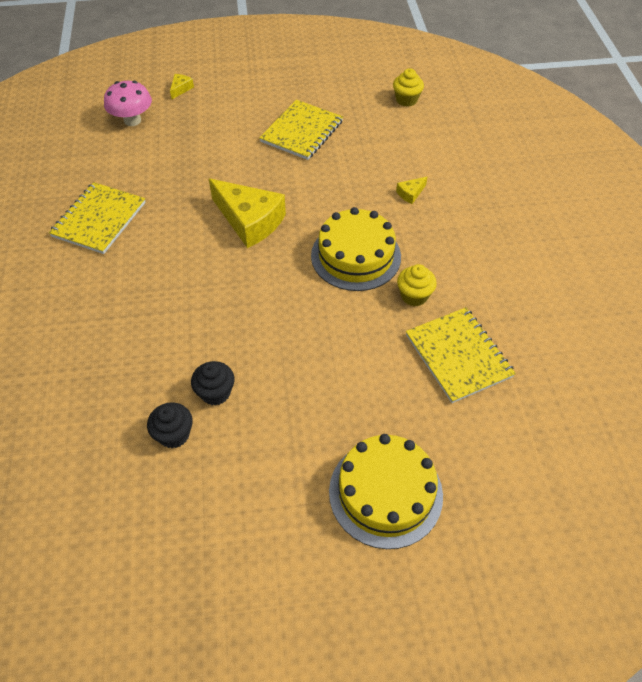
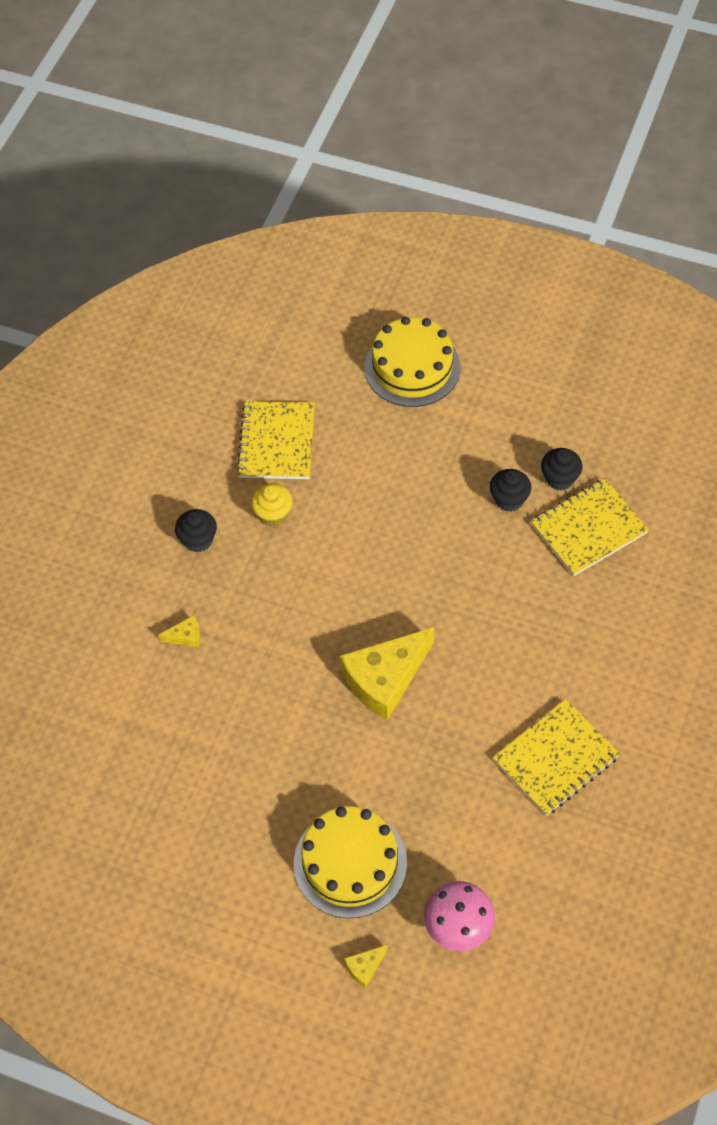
camera: 150 degrees left, 5 degrees up
(249, 221) = (385, 679): yellow cheese -> yellow cheese turned 105 degrees counterclockwise
(302, 131) = (247, 795): yellow notebook -> yellow notebook (588, 529)
(356, 256) = (299, 583): yellow cake -> yellow cake (350, 863)
(406, 100) = (76, 791): yellow cupcake -> none
(456, 254) = (198, 540): none -> black cupcake

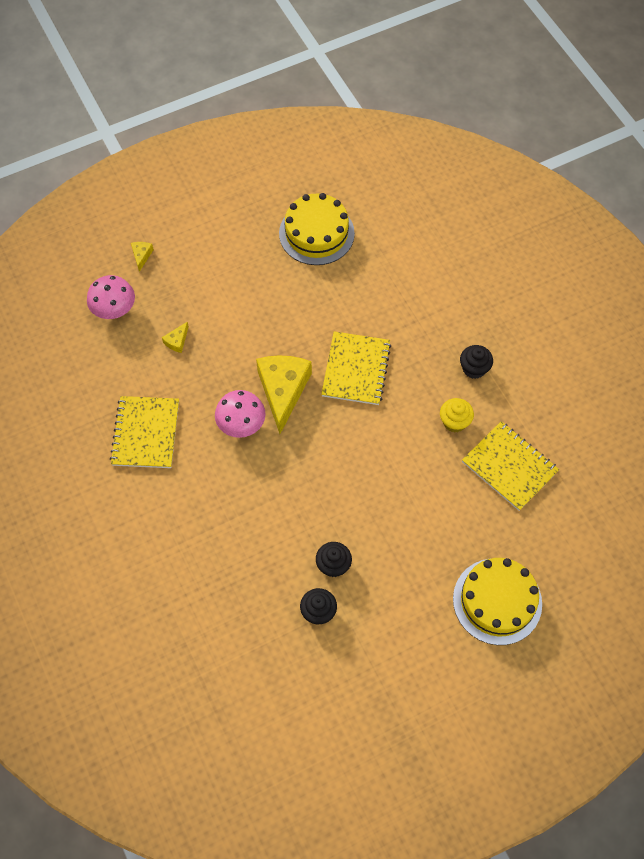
camera: 130 degrees right, 5 degrees up
(186, 636) = (412, 315): yellow cheese -> yellow cheese (177, 341)
(350, 863) = (198, 290): yellow cake -> yellow cake (316, 233)
(458, 683) = (241, 424): none -> pink mushroom
(588, 529) = (265, 593): yellow notebook -> yellow notebook (356, 369)

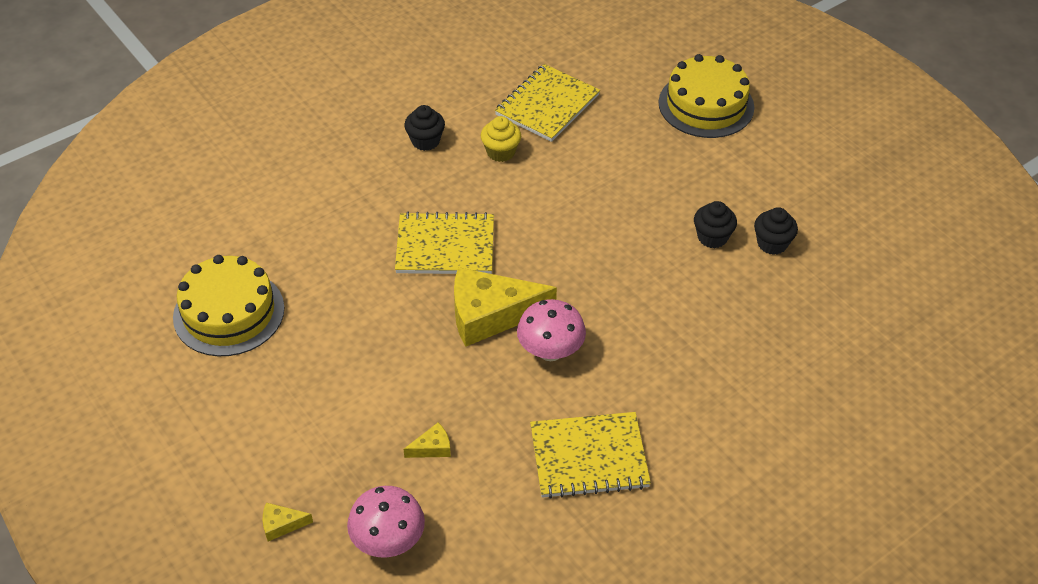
camera: 100 degrees left, 15 degrees down
(177, 341) = (432, 447): yellow cheese -> yellow cheese turned 45 degrees counterclockwise

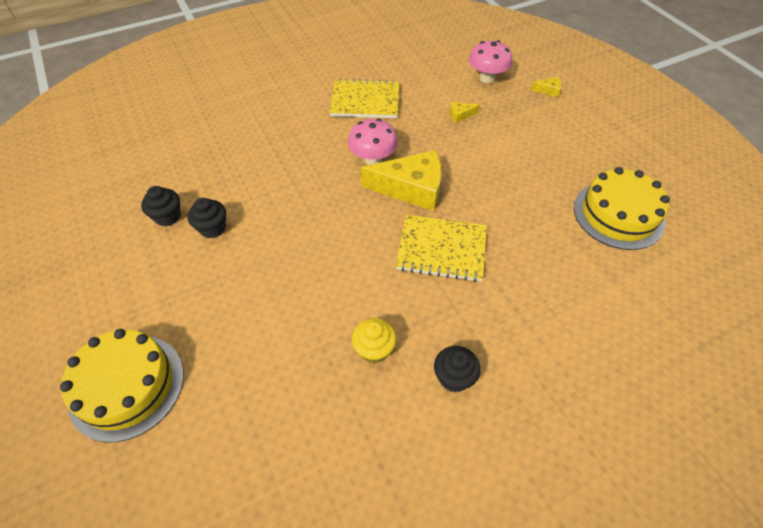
camera: 170 degrees left, 5 degrees up
(547, 105) = (306, 414): yellow notebook -> none

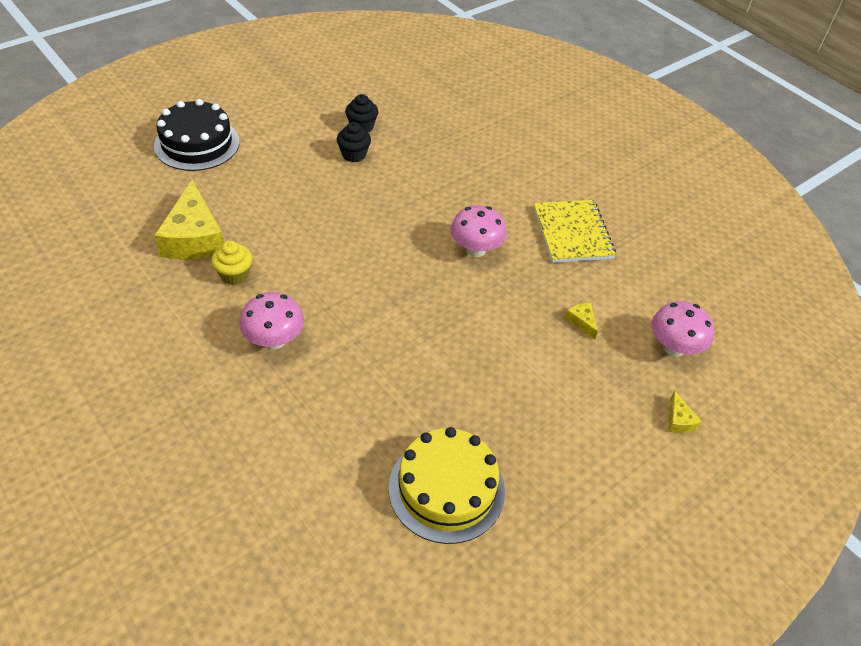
camera: 75 degrees right, 5 degrees down
(127, 386) = (197, 144): yellow cake -> black cake
(411, 188) = (439, 285): yellow cheese -> yellow cheese (194, 238)
(441, 249) = (357, 315): yellow notebook -> none
(454, 377) = (208, 332): black cupcake -> none
(468, 317) = (274, 340): none -> pink mushroom

